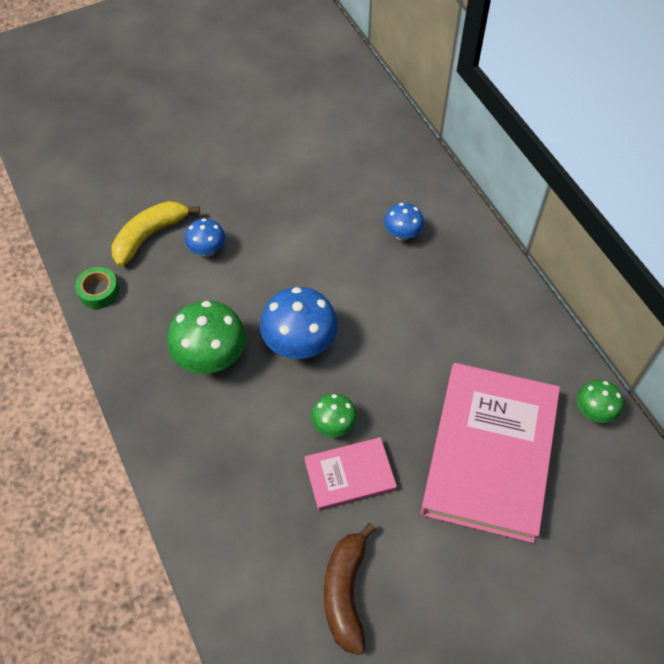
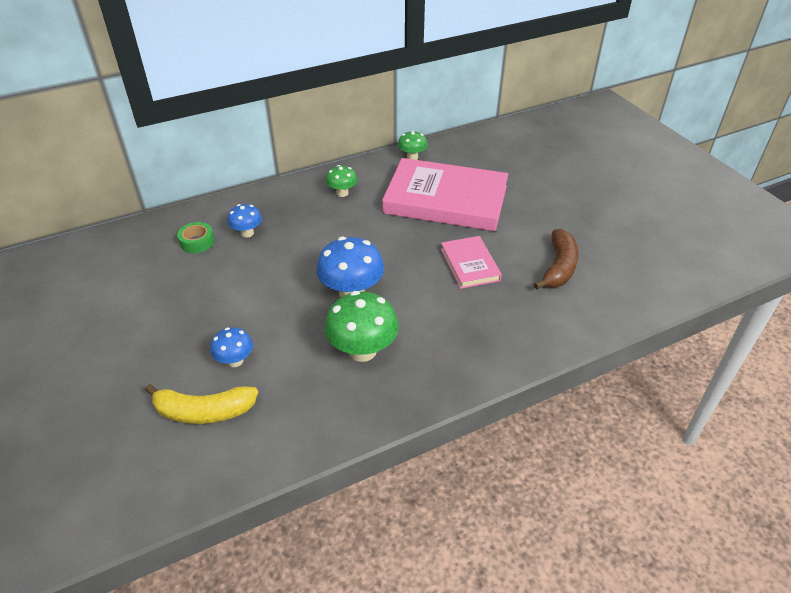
camera: 90 degrees left, 15 degrees down
(99, 291) = (272, 452): green tape -> green tape (197, 242)
(149, 236) = (204, 411): yellow banana -> yellow banana turned 45 degrees counterclockwise
(334, 425) = (428, 273): green mushroom -> green mushroom (342, 193)
(346, 592) = (559, 267): brown banana -> brown banana turned 75 degrees counterclockwise

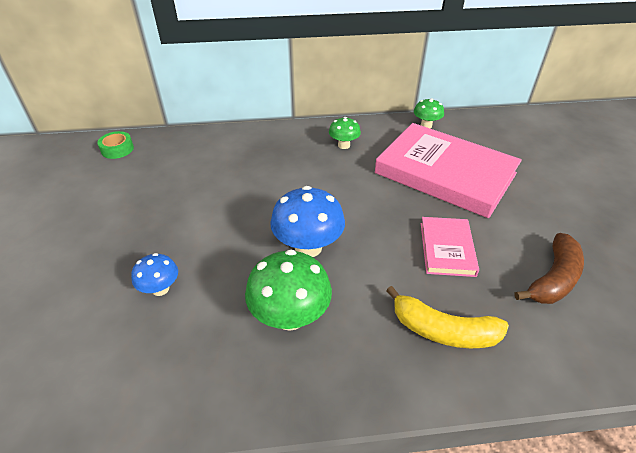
camera: 20 degrees right, 0 degrees up
(197, 242) = (192, 162): green tape -> green tape (117, 149)
(204, 411) = (101, 337): yellow banana -> yellow banana (443, 330)
(247, 233) = (239, 163): blue mushroom -> none

